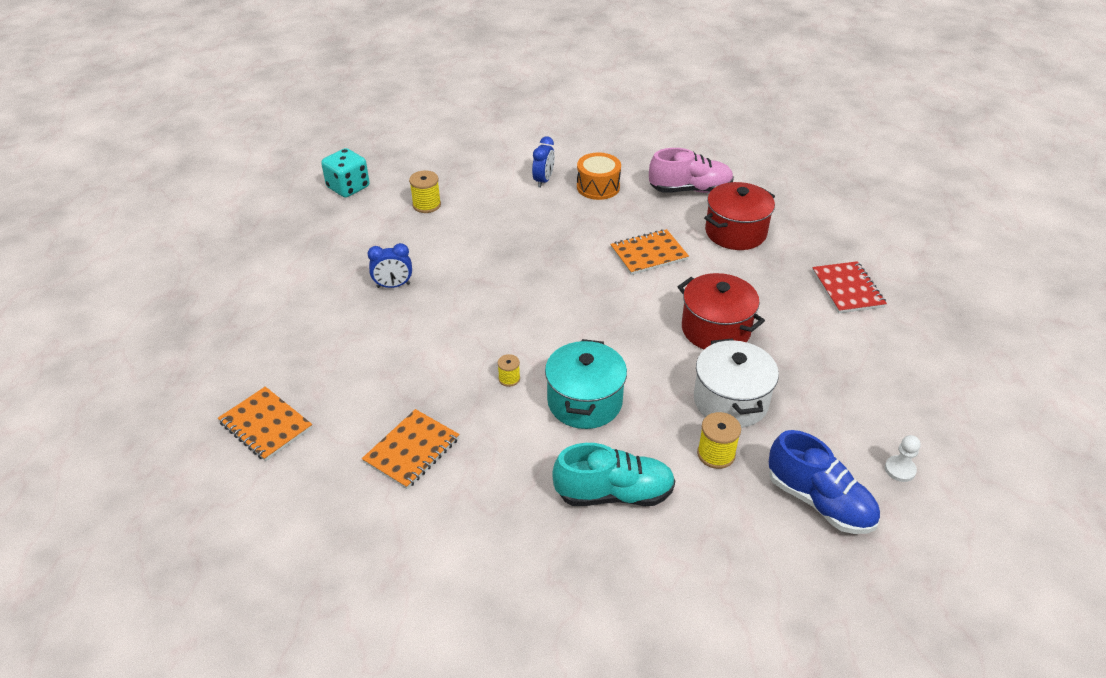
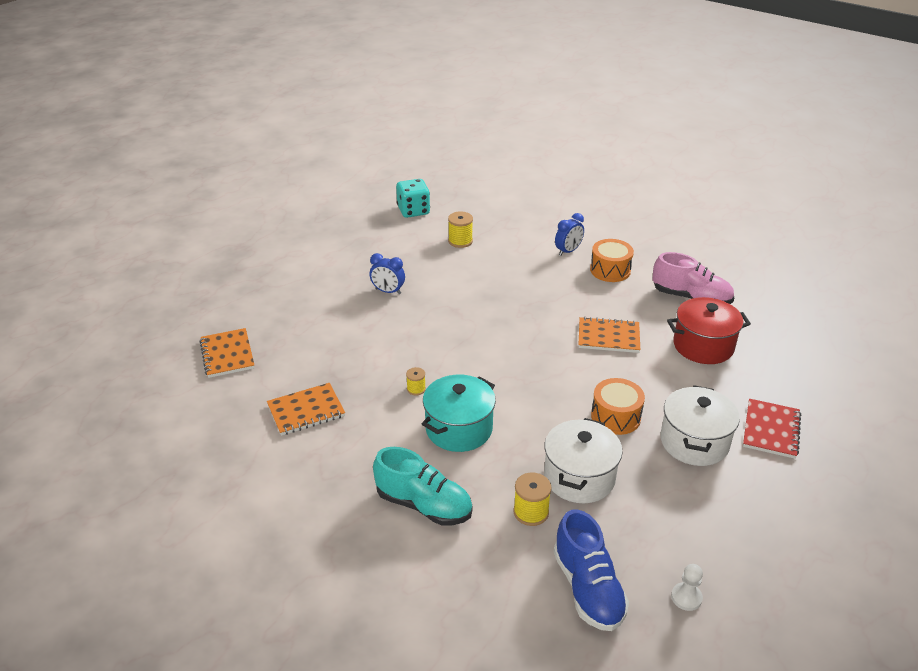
camera: 30 degrees right, 5 degrees down
(715, 329) = (615, 417): red pot -> orange drum
(797, 326) = (694, 442): none -> white pot

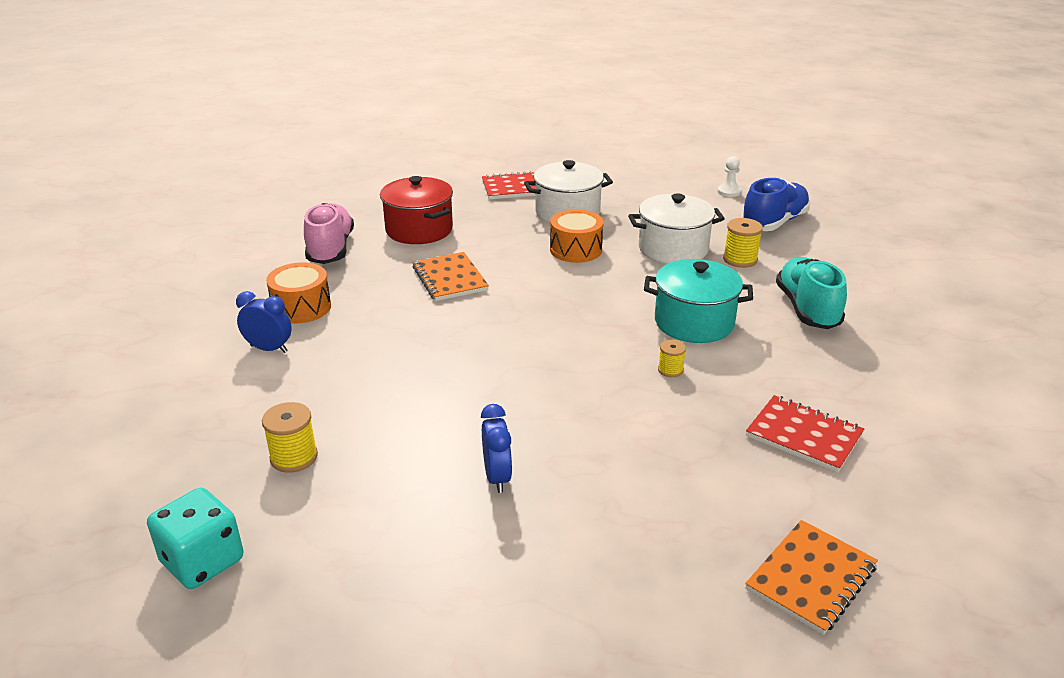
camera: 120 degrees left, 5 degrees down
(306, 411) = (804, 435): orange notebook -> red notebook

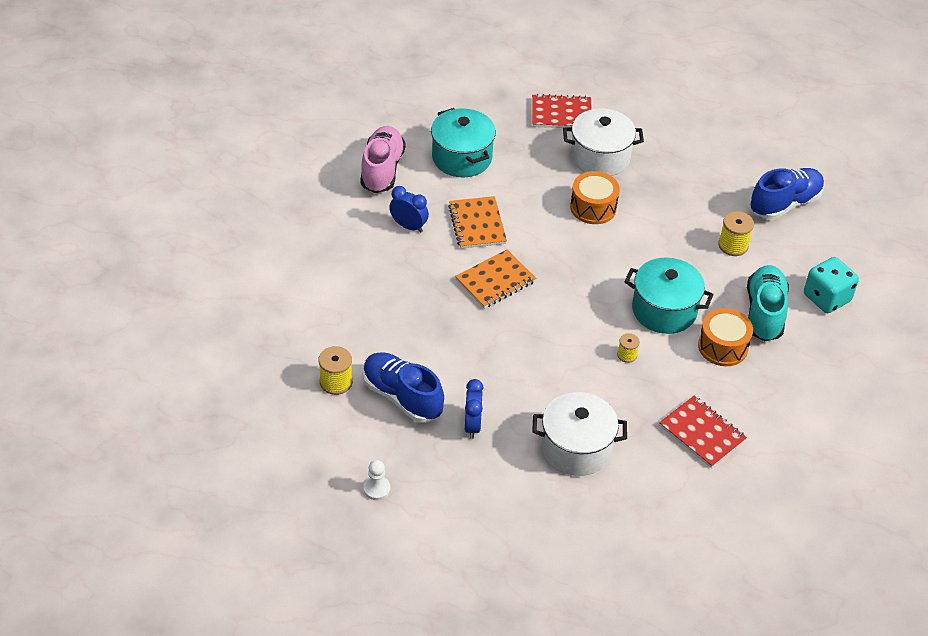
camera: 10 degrees right, 15 degrees up
(203, 561) = (274, 451): turquoise dice -> turquoise dice (826, 298)
(269, 349) = (324, 276): blue clock -> blue clock (408, 226)
(301, 307) = (352, 236): orange drum -> orange drum (722, 347)
(391, 459) = (402, 397): none -> blue shoe
(419, 230) = (462, 158): red pot -> turquoise pot
(673, 249) = (679, 222): white pot -> white pot (576, 448)
(729, 192) = (761, 154): white pawn -> white pawn (376, 489)
(811, 578) = (655, 539): orange notebook -> orange notebook (495, 281)

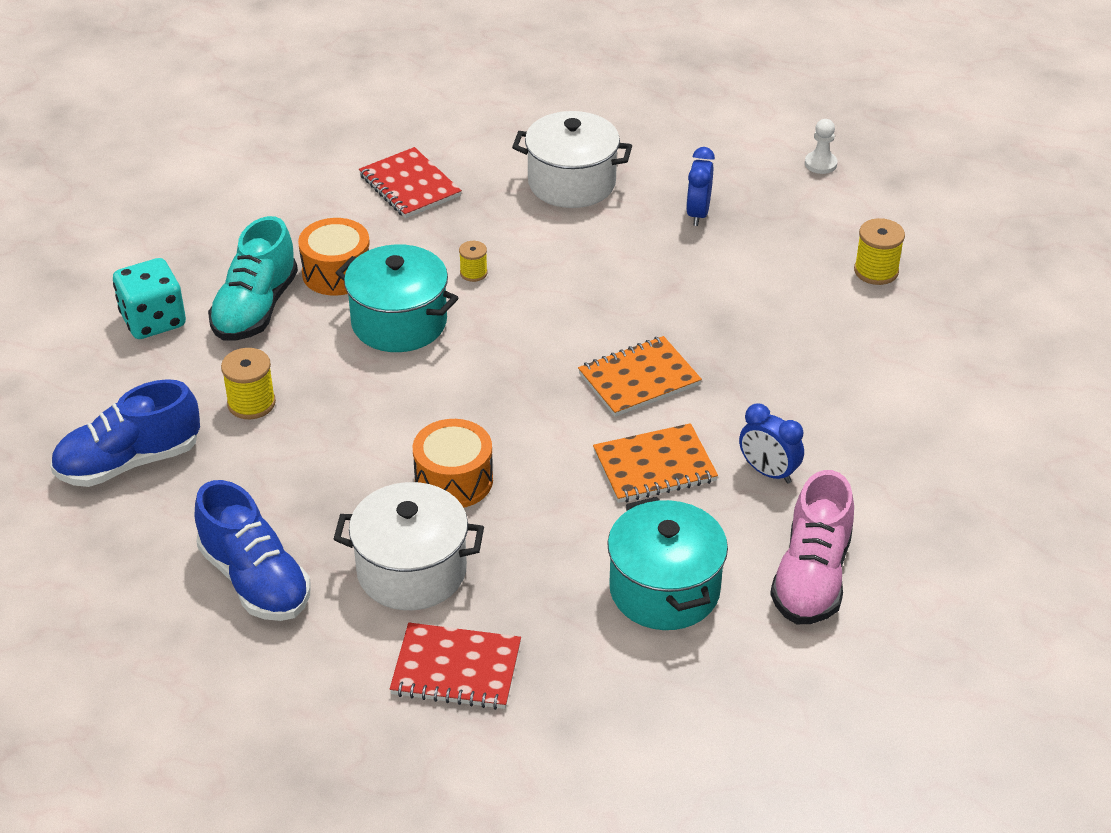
camera: 170 degrees left, 5 degrees down
(402, 397) = (787, 249): blue shoe -> blue shoe (255, 580)
(477, 224) = (654, 467): orange notebook -> orange notebook turned 75 degrees clockwise

